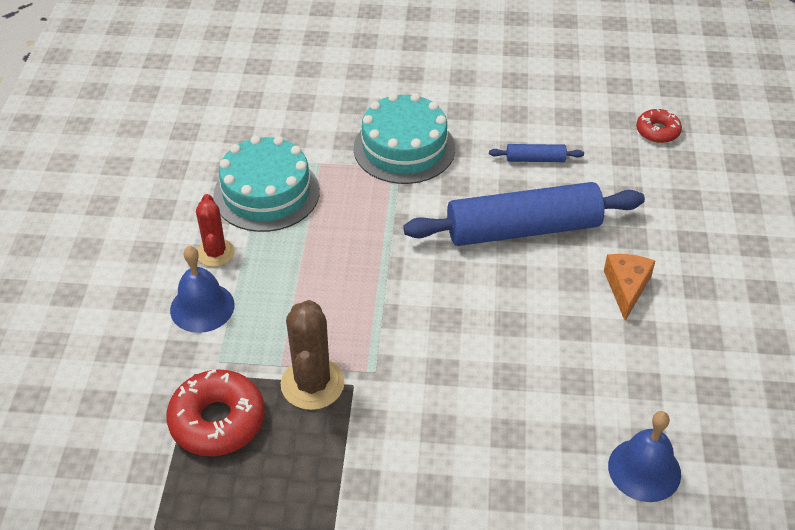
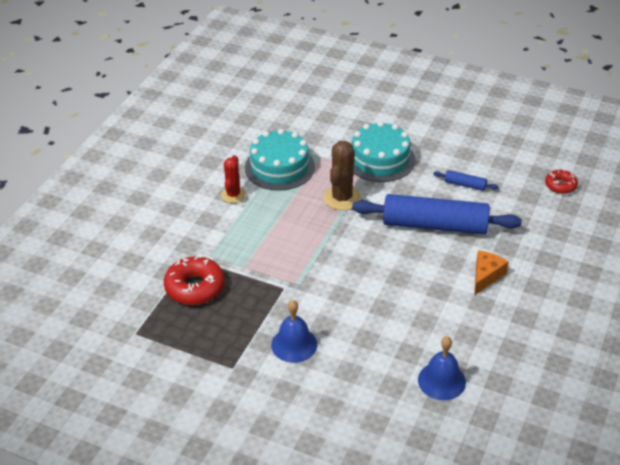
camera: 20 degrees right, 5 degrees down
(202, 307) = (212, 223): blue bell -> blue bell (294, 344)
(312, 384) = (259, 281): brown cactus -> brown cactus (342, 198)

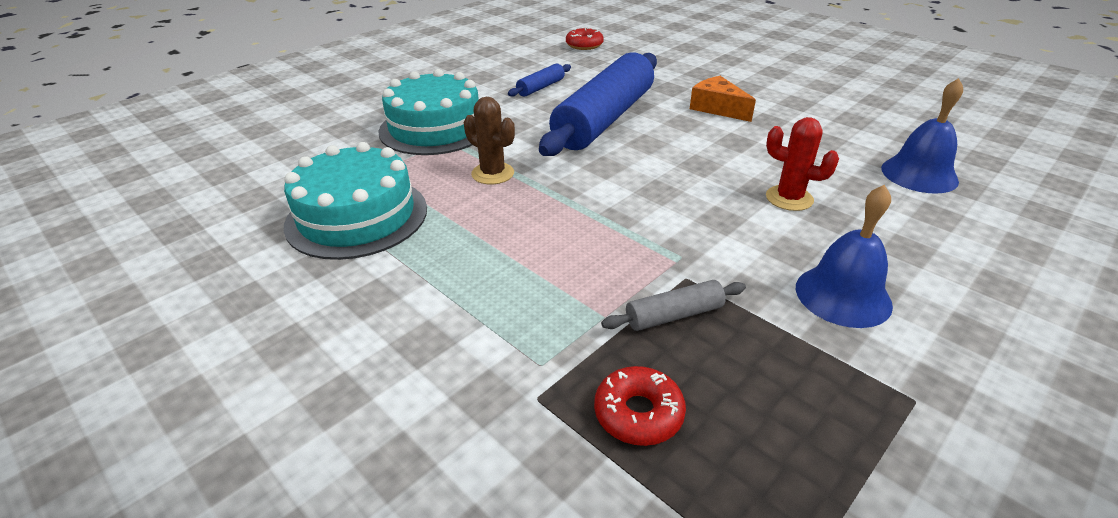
camera: 70 degrees left, 5 degrees down
(195, 287) = (638, 413): red donut -> red donut, size x0.59
(233, 195) = (378, 288): red cactus -> red cactus (789, 198)
(254, 288) = (674, 315): none -> grey rolling pin
(342, 198) = (493, 173): brown cactus -> brown cactus, size x0.66

